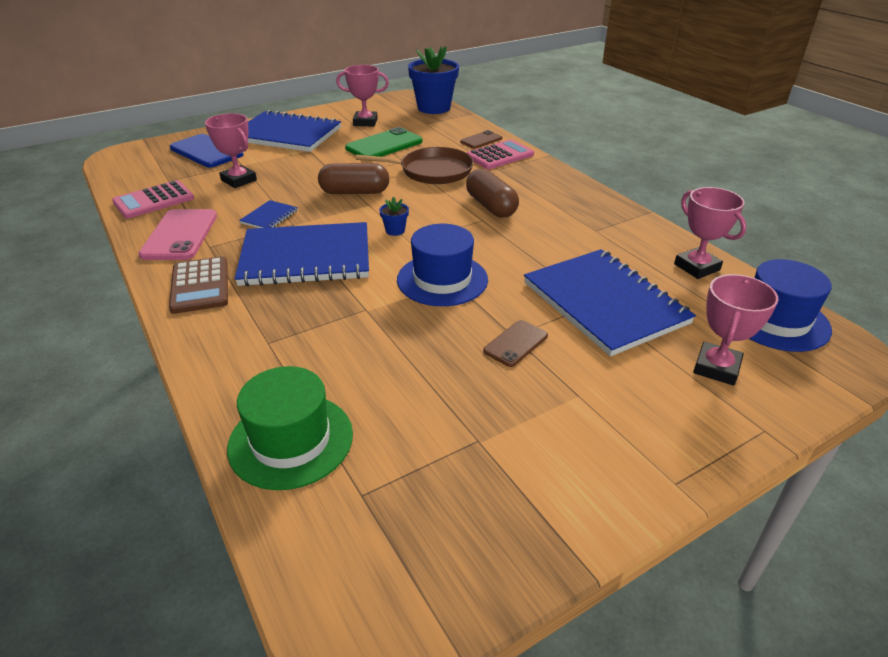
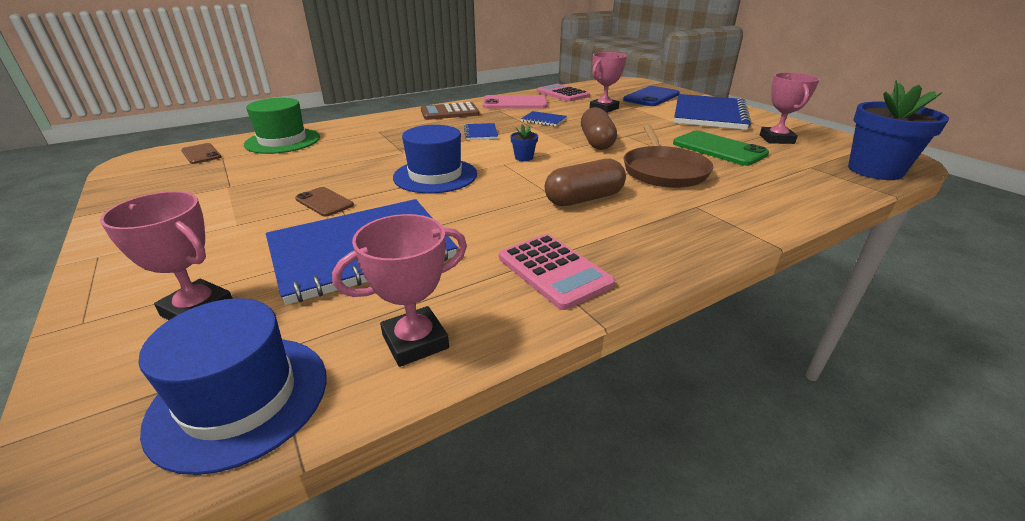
camera: 90 degrees right, 5 degrees down
(306, 257) = (481, 133): blue notebook -> blue notebook, size x0.42
(481, 140) = (787, 198): brown phone -> brown phone (201, 154)
(499, 156) = (741, 208): pink calculator -> pink calculator (554, 271)

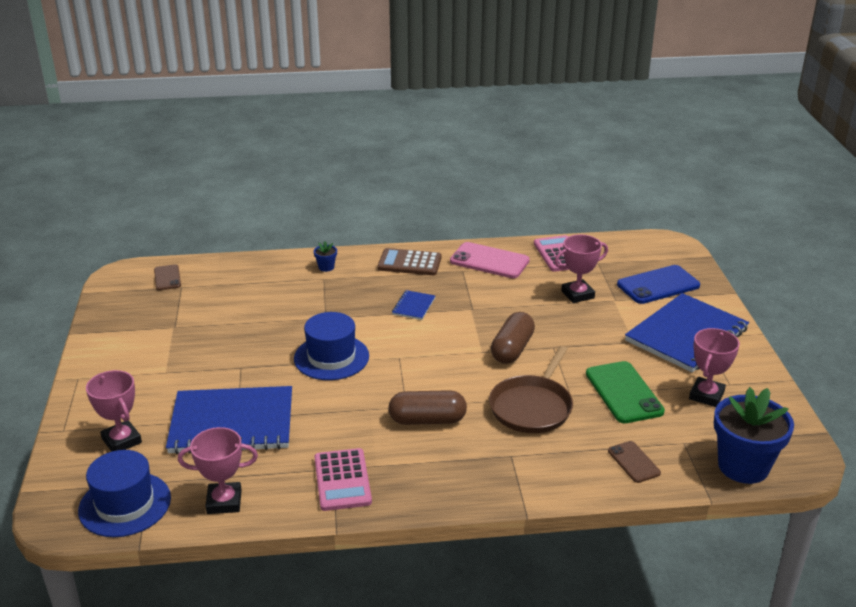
camera: 25 degrees right, 0 degrees up
(283, 141) = (236, 274): green hat -> none
(324, 202) = (232, 365): brown phone -> brown phone (633, 462)
(524, 158) = (423, 354): blue flower pot -> blue flower pot (326, 267)
(543, 120) = (493, 300): blue notebook -> none

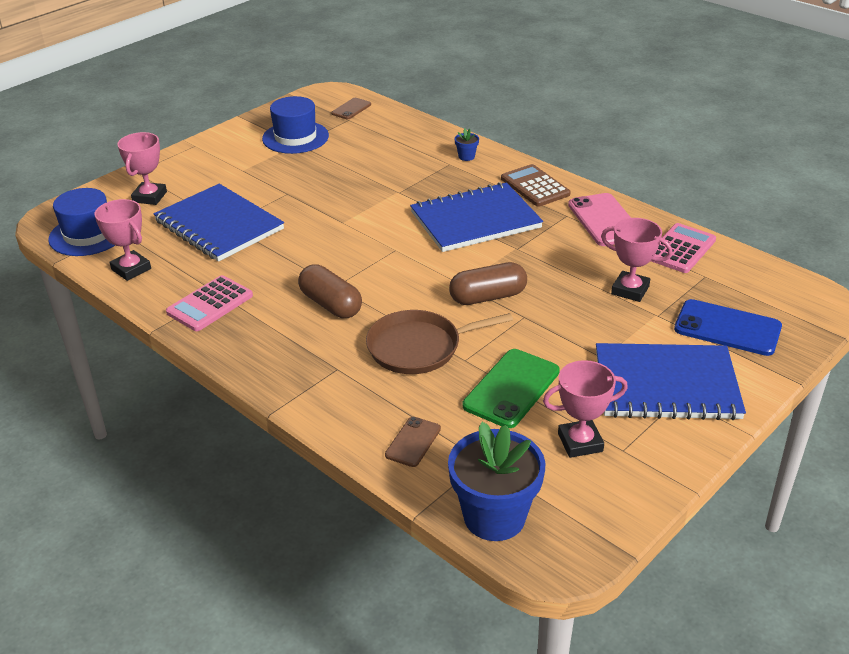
camera: 50 degrees right, 5 degrees up
(331, 357) = (351, 221): blue hat -> blue hat (295, 137)
(413, 306) = (475, 220): blue notebook -> blue notebook, size x2.37

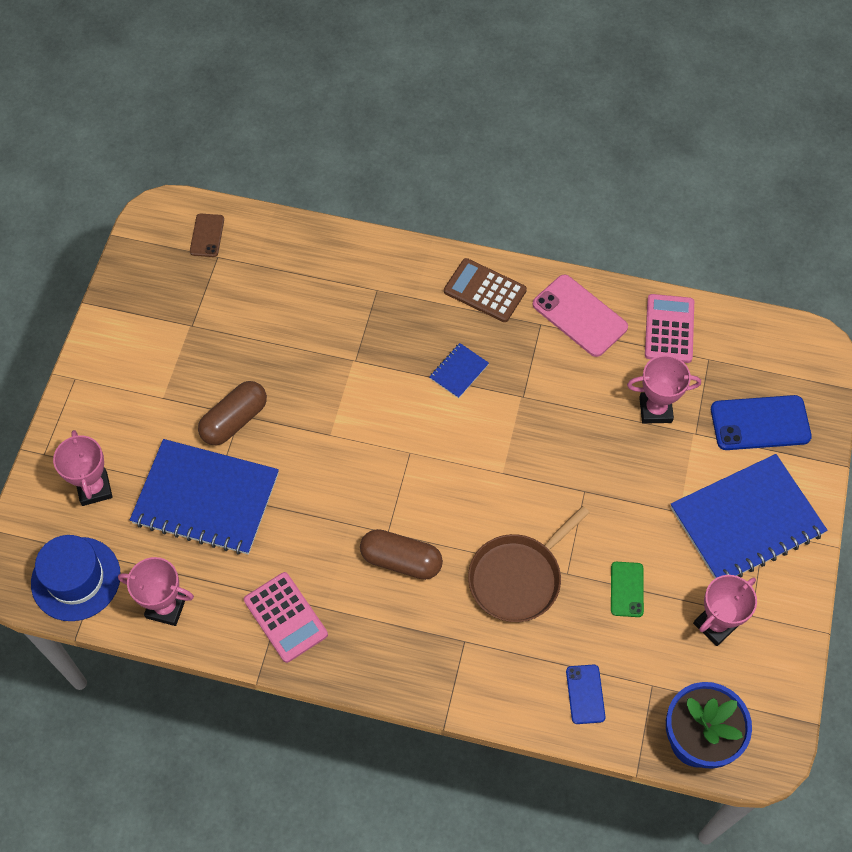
camera: 30 degrees left, 25 degrees up
(210, 304) = (285, 617): pink calculator -> pink calculator turned 45 degrees counterclockwise
(295, 137) = (180, 314): blue hat -> none
(413, 442) = (585, 694): brown phone -> blue phone
(466, 156) = (387, 270): blue flower pot -> none
(475, 220) = (459, 371): blue notebook -> blue notebook, size x0.42
(488, 297) = (537, 480): brown capsule -> brown capsule (234, 420)
(511, 388) = (627, 589): green phone -> green phone, size x0.57

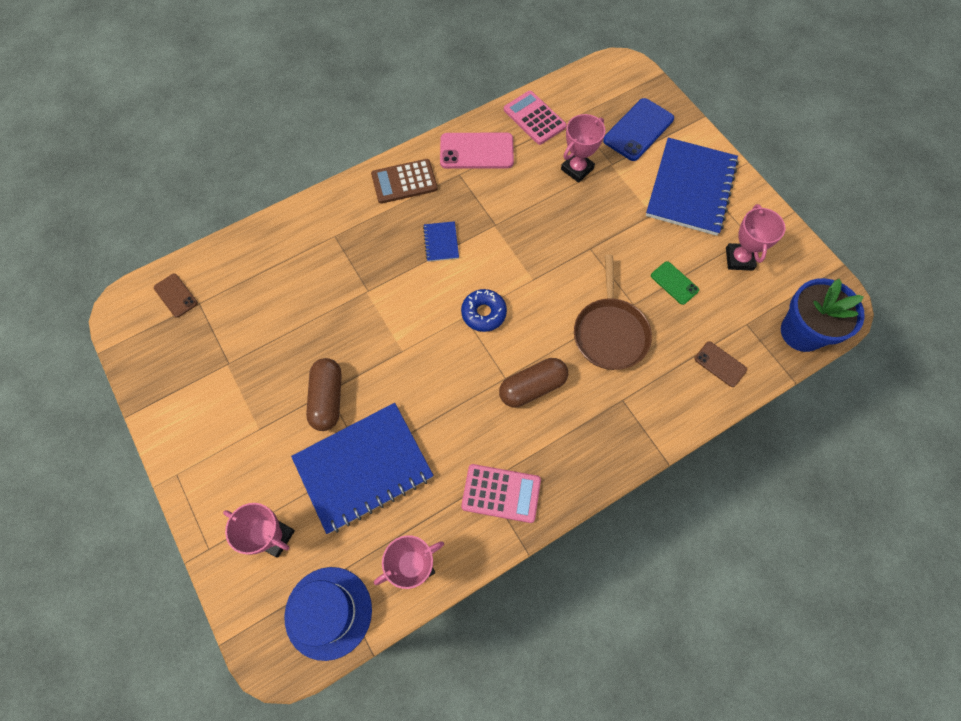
camera: 45 degrees left, 5 degrees up
(428, 463) = (483, 313): none -> blue donut
(585, 694) = (720, 364): blue phone -> brown phone

